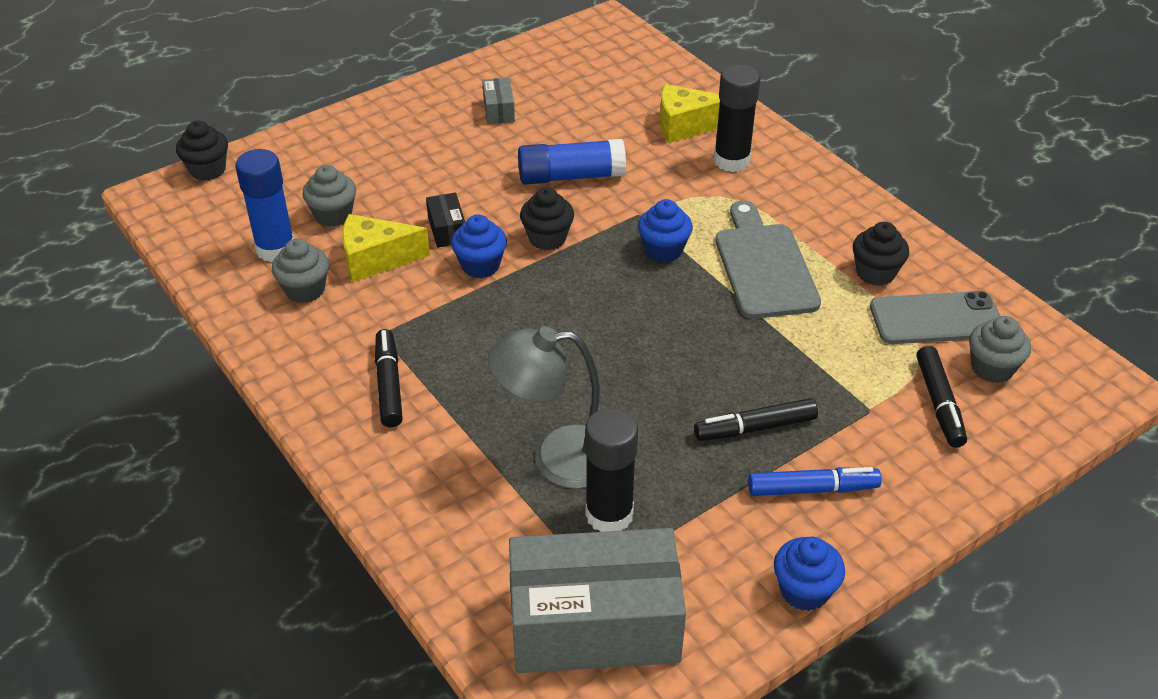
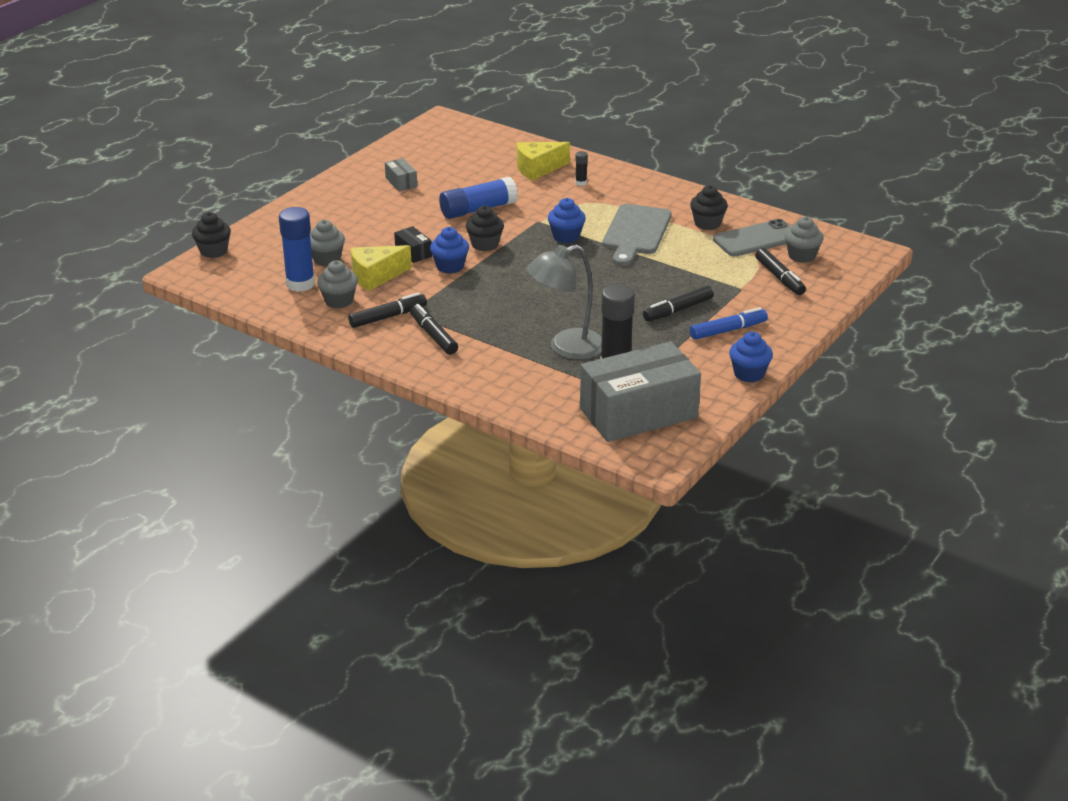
camera: 20 degrees left, 10 degrees down
(349, 335) = (388, 317): none -> black marker
(731, 161) = (581, 183): black glue stick -> black glue stick, size x0.45
(764, 266) = (635, 233): grey cutting board -> grey cutting board turned 135 degrees counterclockwise

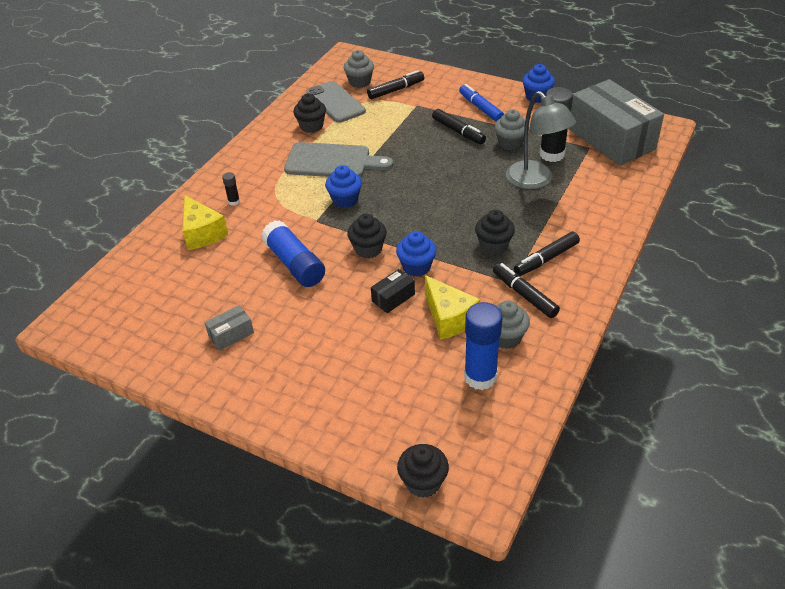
camera: 95 degrees left, 10 degrees up
(327, 259) = (421, 365): grey cupcake -> grey cupcake (510, 143)
(465, 309) = (493, 246): none -> black cupcake

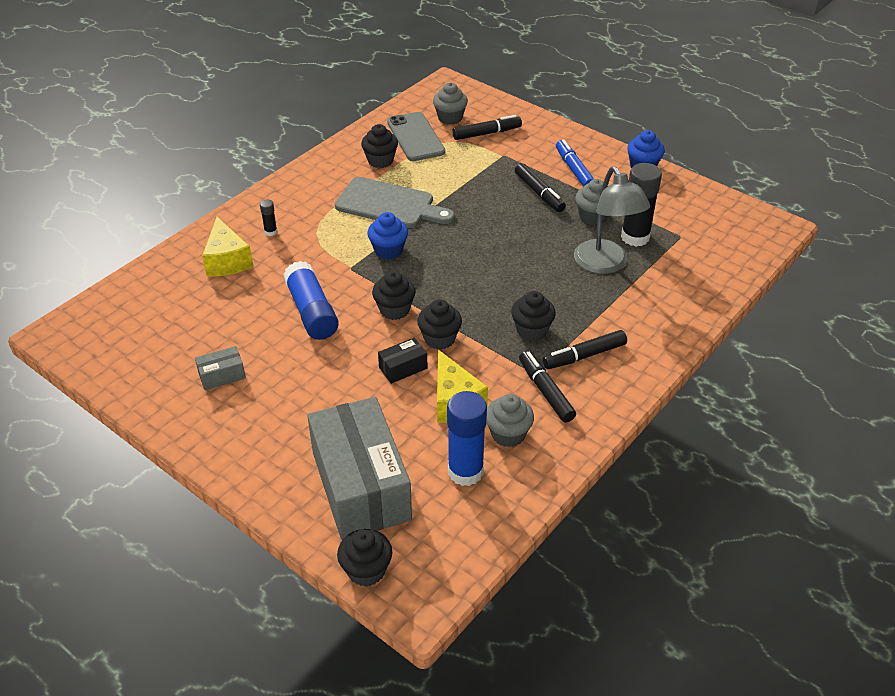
camera: 10 degrees right, 0 degrees up
(416, 267) = (439, 339): blue cupcake -> black cupcake
(611, 139) = (710, 230): grey box -> grey box (361, 485)

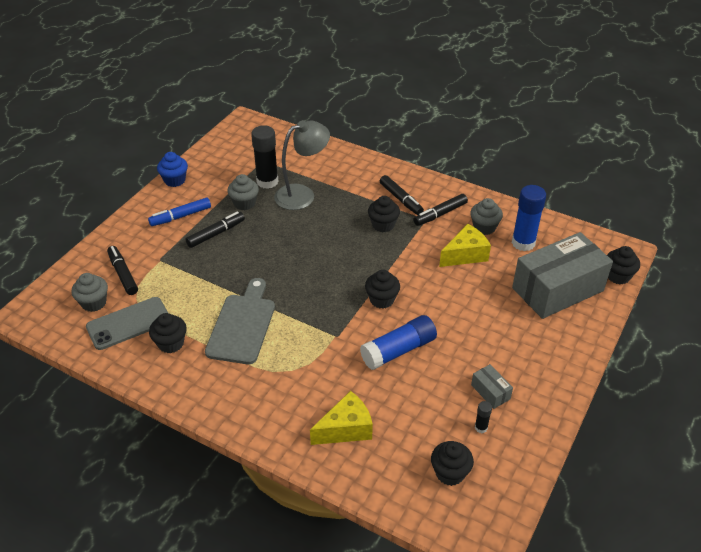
camera: 100 degrees left, 0 degrees up
(270, 232) = (296, 405): black glue stick -> black glue stick (481, 427)
(388, 250) = (308, 315): blue cupcake -> none
(403, 368) = (443, 285): black box -> none
(439, 339) = (406, 270): black cupcake -> black cupcake (450, 473)

